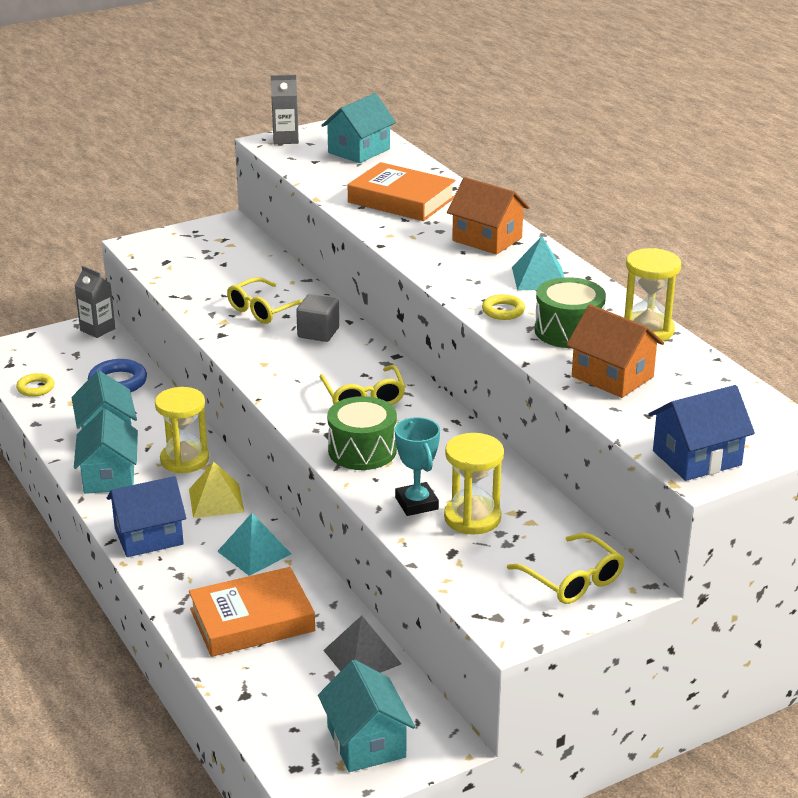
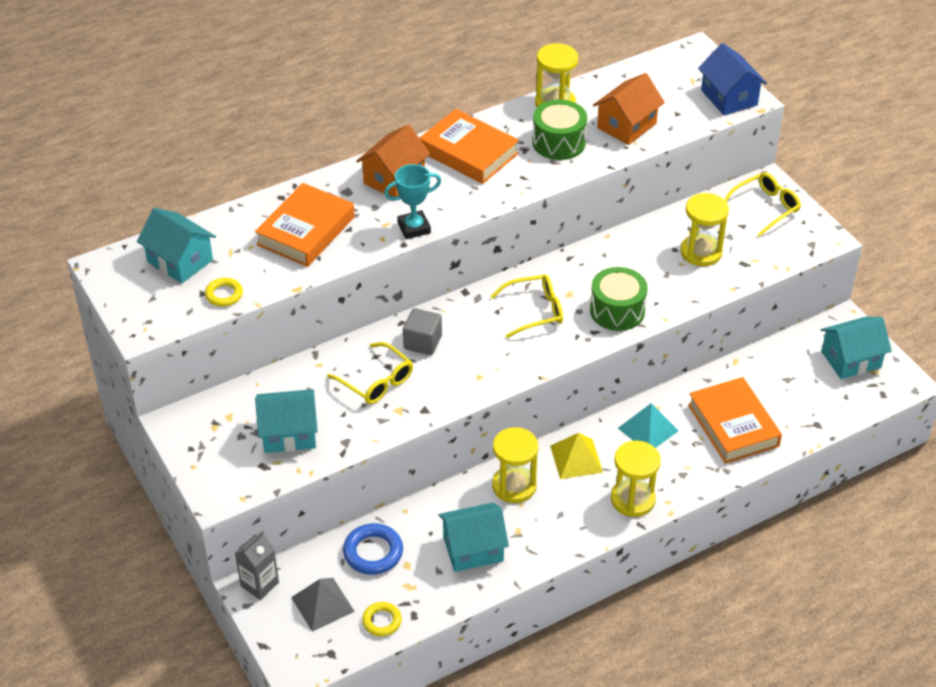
camera: 90 degrees left, 15 degrees up
(109, 476) = (543, 538): turquoise house -> turquoise house (289, 433)
(149, 537) = (632, 499): blue house -> yellow hourglass
(285, 139) = (137, 317): grey carton -> none
(362, 657) = (765, 363): grey pyramid -> grey pyramid (322, 604)
(416, 503) = (686, 280): turquoise trophy -> turquoise trophy (414, 228)
(503, 311) = (527, 175): yellow ring -> yellow ring (224, 295)
(539, 278) = (468, 153): turquoise pyramid -> orange book

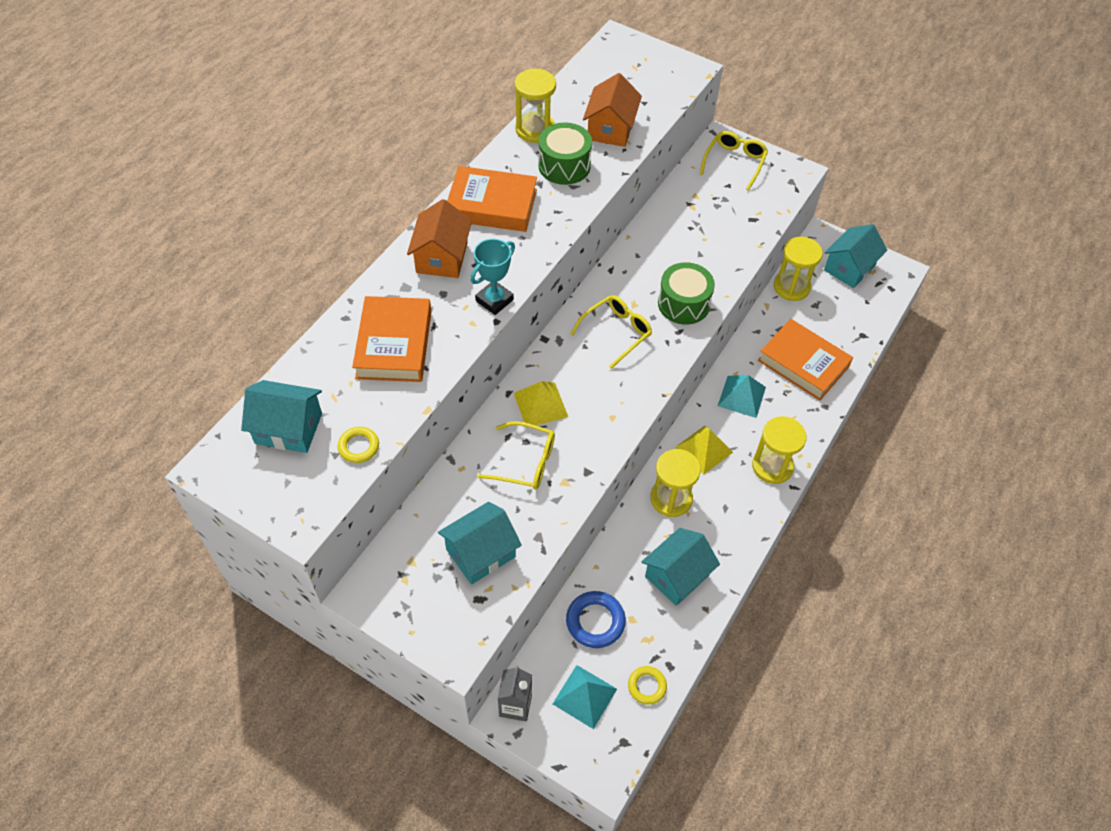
camera: 30 degrees left, 10 degrees up
(322, 604) = (584, 696): grey pyramid -> turquoise pyramid
(422, 342) = (540, 404): grey cube -> yellow pyramid
(701, 252) = (713, 222): yellow hourglass -> yellow hourglass (791, 287)
(729, 97) = (675, 73): blue house -> none

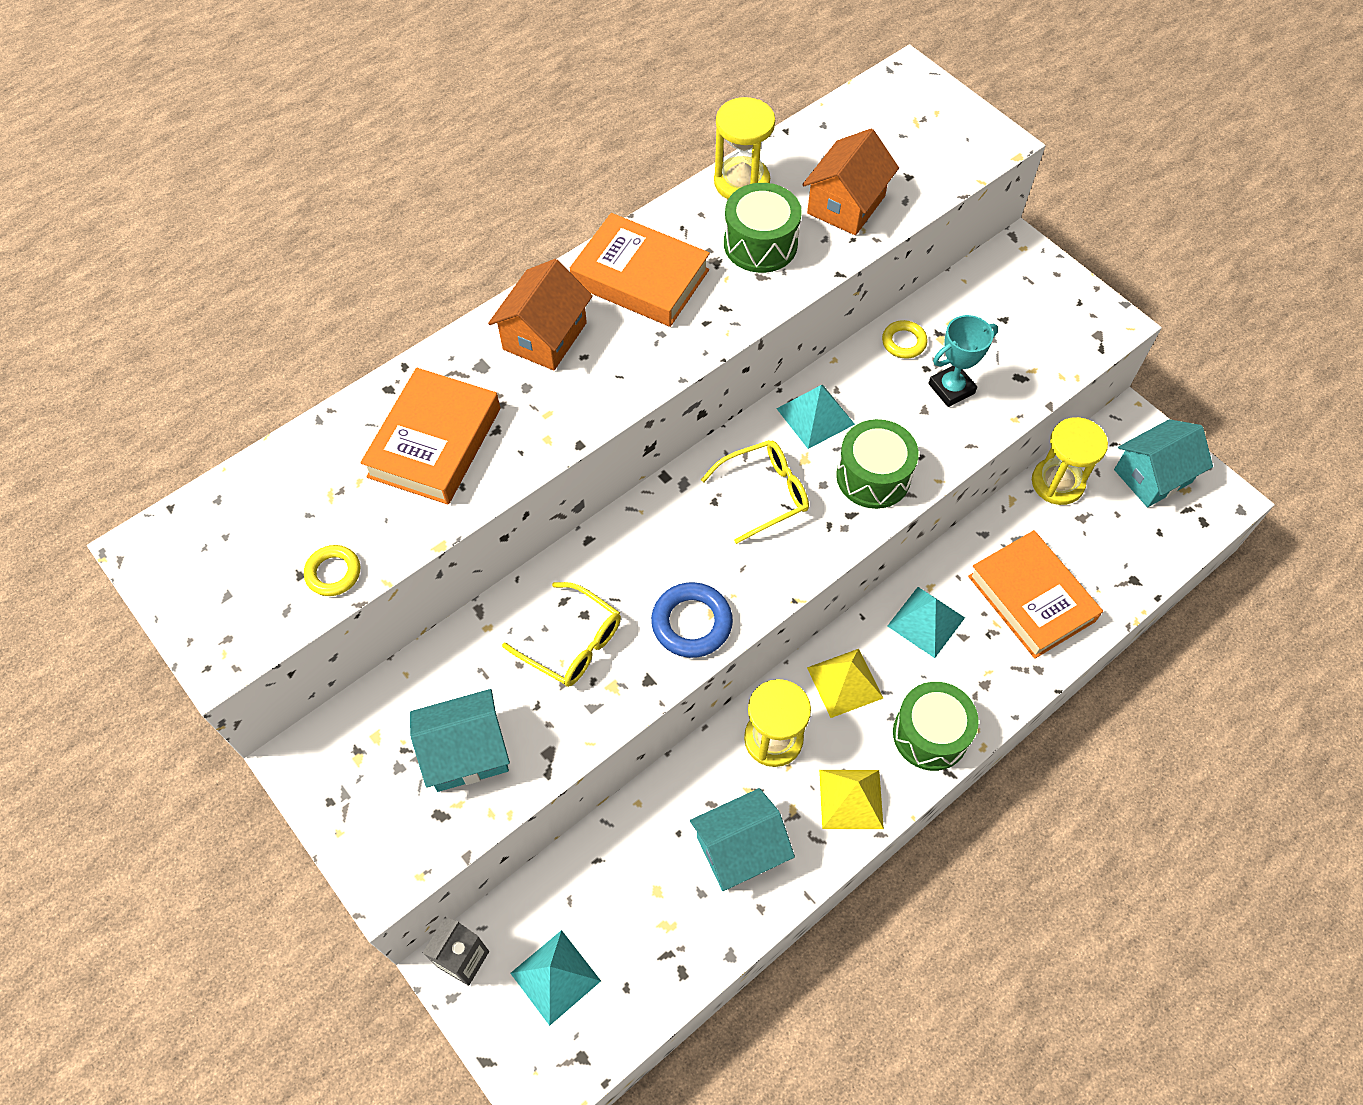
camera: 20 degrees right, 5 degrees up
(288, 428) = (258, 522): turquoise house -> none
(494, 300) = (589, 414): turquoise trophy -> turquoise trophy (951, 388)
(540, 404) = (624, 568): yellow pyramid -> yellow pyramid (851, 799)
(595, 621) = (608, 878): blue ring -> blue ring (691, 623)
(630, 275) = (815, 416): none -> turquoise pyramid
(647, 686) = (641, 990): yellow ring -> yellow ring (904, 342)
(734, 163) = (1026, 288): yellow glasses -> none
(772, 466) = (930, 734): yellow hourglass -> green drum

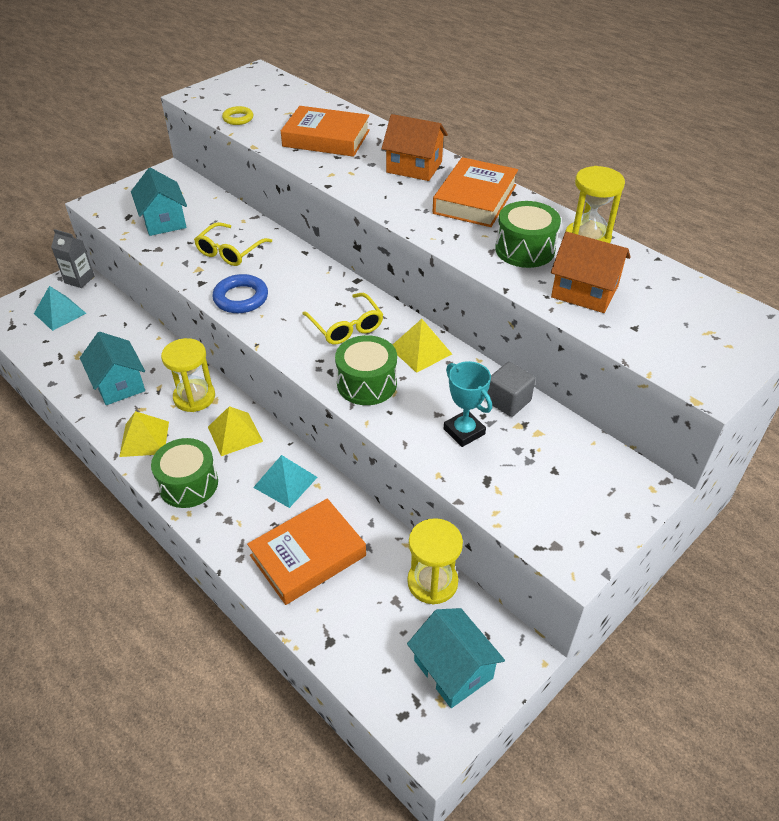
camera: 85 degrees right, 15 degrees down
(815, 416) = (420, 350): turquoise pyramid -> yellow pyramid
(904, 342) = (508, 401): yellow ring -> grey cube

